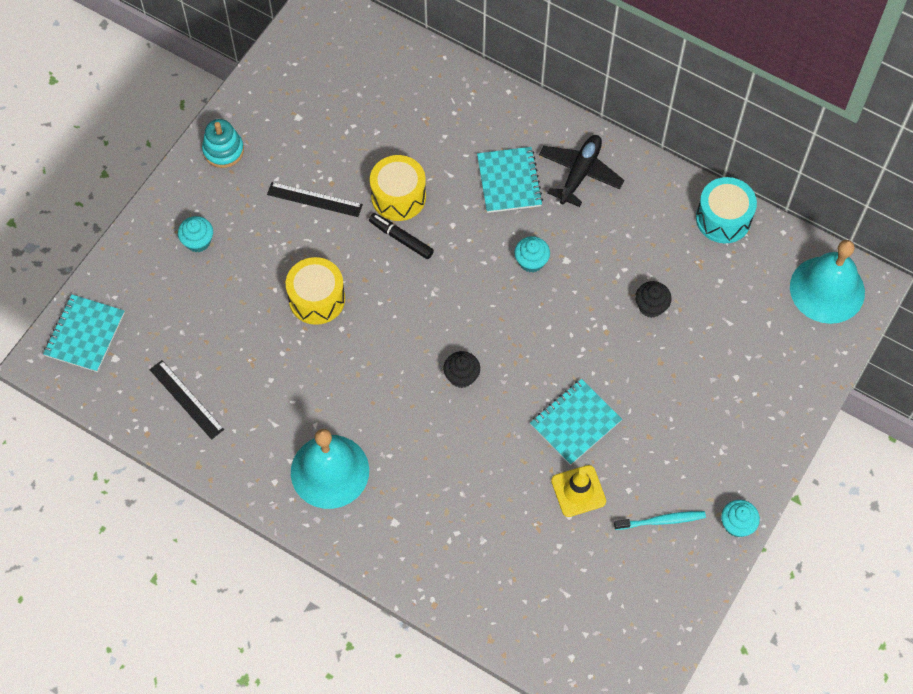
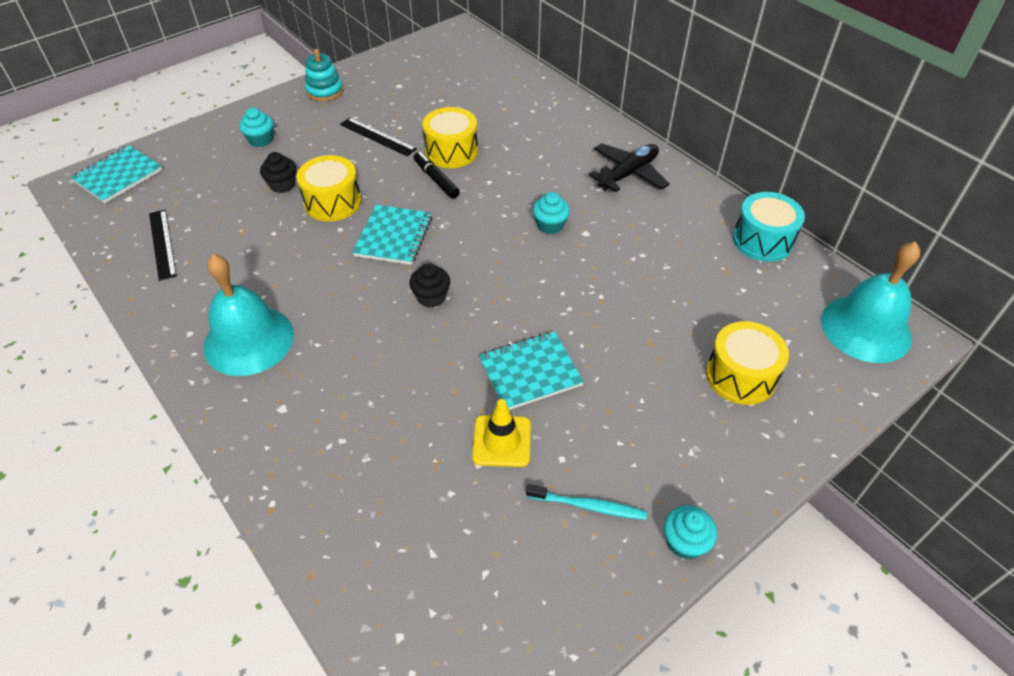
camera: 20 degrees right, 15 degrees down
(509, 181) = (558, 164): turquoise notebook -> turquoise notebook (393, 236)
(651, 306) = (658, 291): black cupcake -> black cupcake (282, 185)
(740, 370) = (740, 376): none -> yellow drum

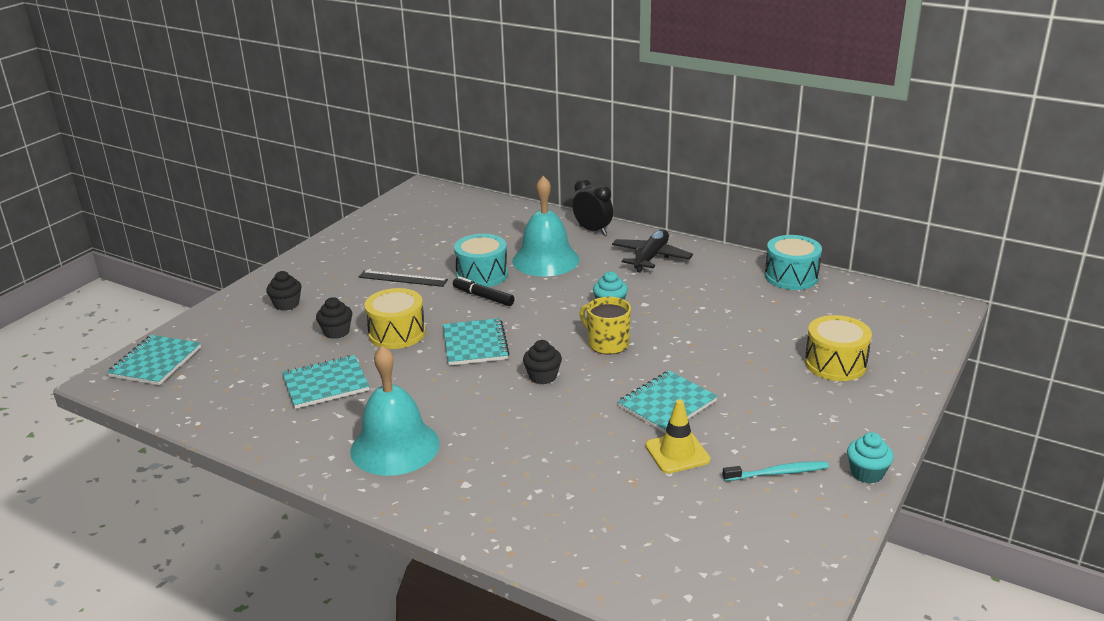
camera: 20 degrees left, 20 degrees down
(162, 244) = (248, 401): black ruler -> none
(236, 244) = (326, 384): none -> turquoise notebook
(261, 140) = (286, 304): turquoise cupcake -> black cupcake
(324, 91) = (323, 256): turquoise stacking toy -> none
(451, 151) = (482, 274): yellow drum -> turquoise drum
(518, 274) = (607, 344): none -> yellow mug
(591, 123) = (593, 230): none -> black clock
(866, 328) = (906, 312): turquoise bell -> turquoise bell (545, 260)

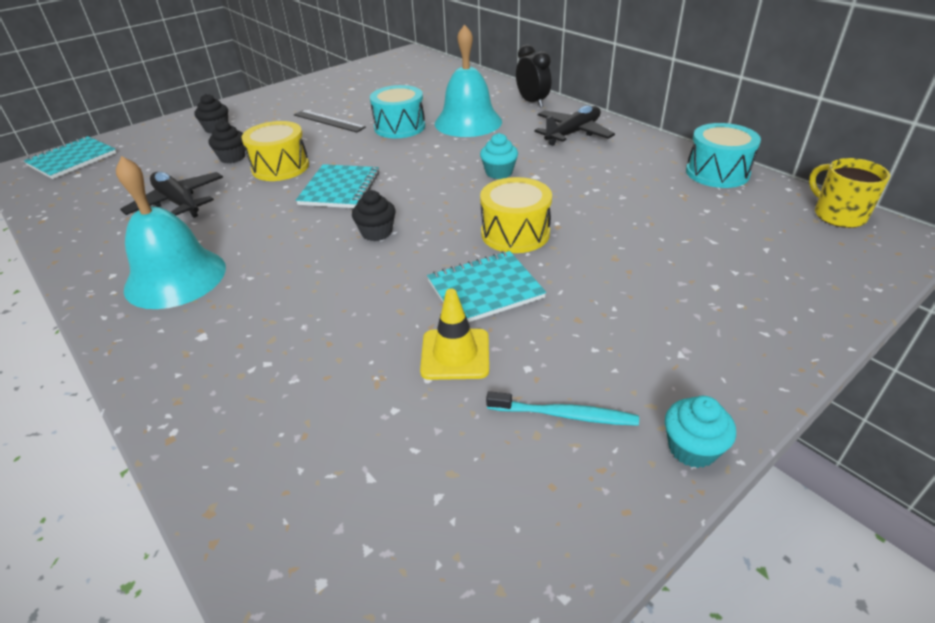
camera: 20 degrees right, 10 degrees up
(326, 384) = (178, 202): turquoise notebook -> black plane
(483, 297) = (384, 146): black marker -> none
(607, 344) = (468, 210): yellow mug -> yellow mug (838, 215)
(835, 364) = (722, 281): yellow drum -> yellow drum (515, 233)

